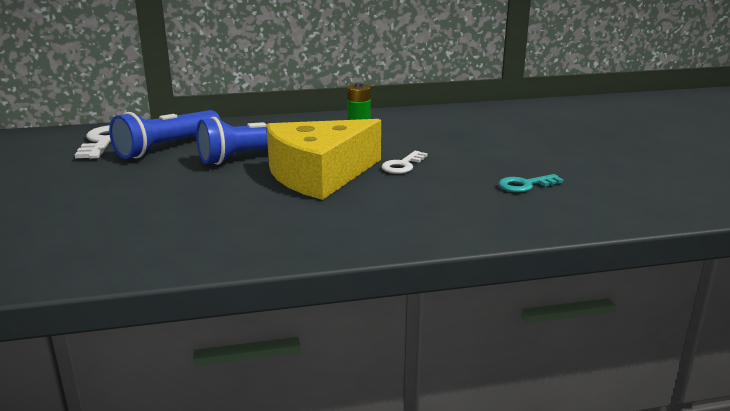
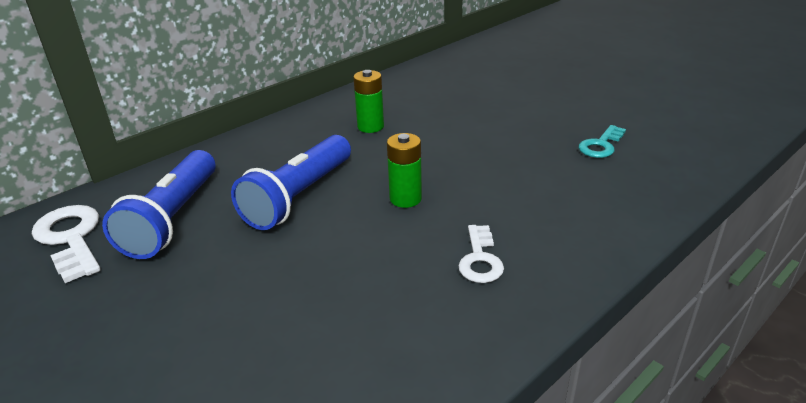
camera: 30 degrees left, 10 degrees up
(320, 175) = (405, 199): yellow cheese -> green battery
(403, 165) = (468, 157): white key -> white key (480, 259)

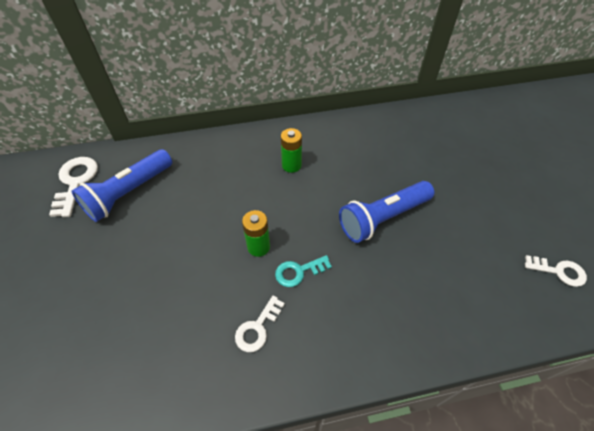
camera: 30 degrees right, 20 degrees up
(299, 197) = (202, 210): blue flashlight -> blue flashlight (383, 218)
(601, 145) = (432, 267): turquoise key -> turquoise key (298, 272)
(706, 109) = (559, 271): none -> white key

